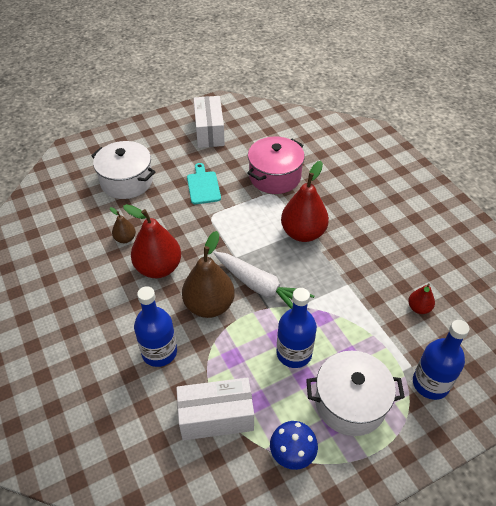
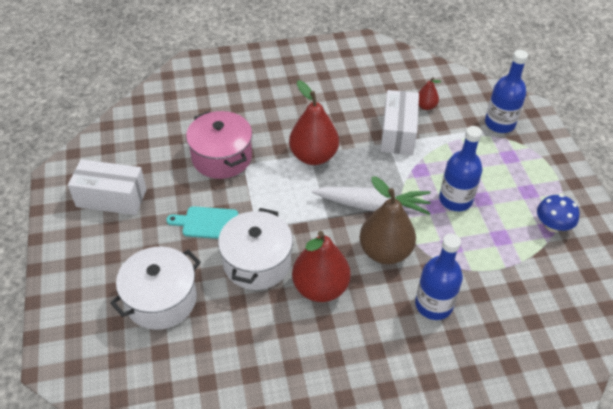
camera: 75 degrees left, 0 degrees up
(125, 239) = (263, 314): brown pear -> none
(216, 417) = (513, 271): white box -> white box (398, 133)
(260, 287) = (373, 205): white carrot -> white carrot turned 45 degrees clockwise
(350, 403) = (510, 176): white pot -> white pot (257, 262)

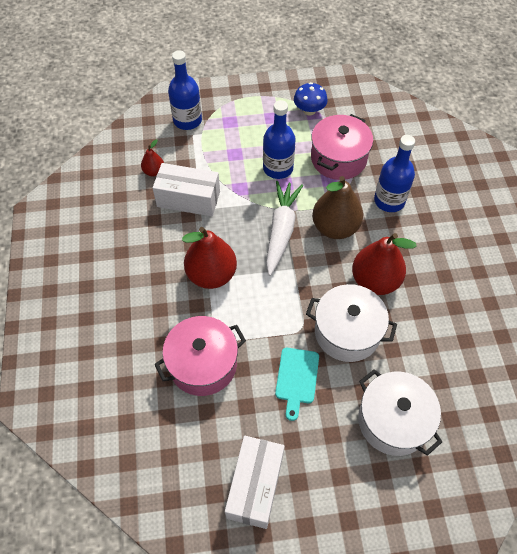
camera: 85 degrees left, 10 degrees up
(485, 255) = (338, 159): none -> pink pot

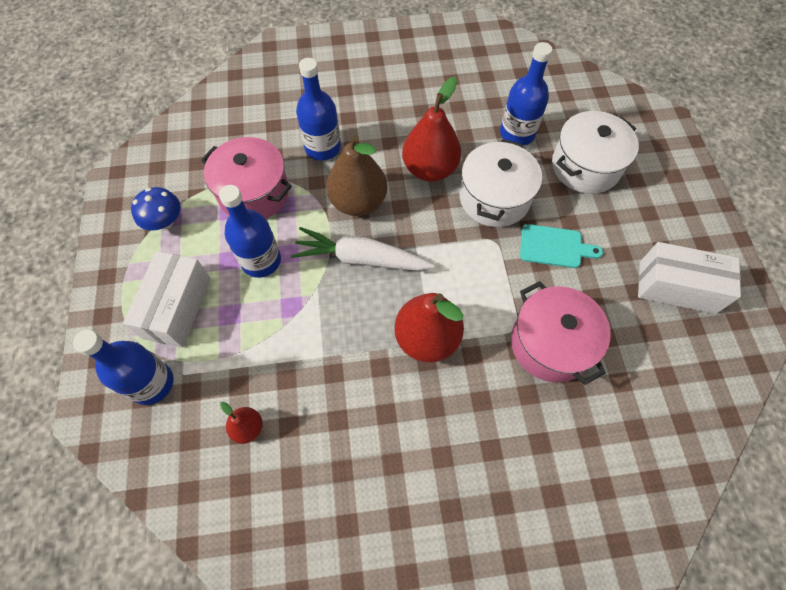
camera: 90 degrees left, 5 degrees up
(188, 199) = (304, 373): white box -> white box (177, 308)
(427, 359) = (517, 133): none -> blue bottle

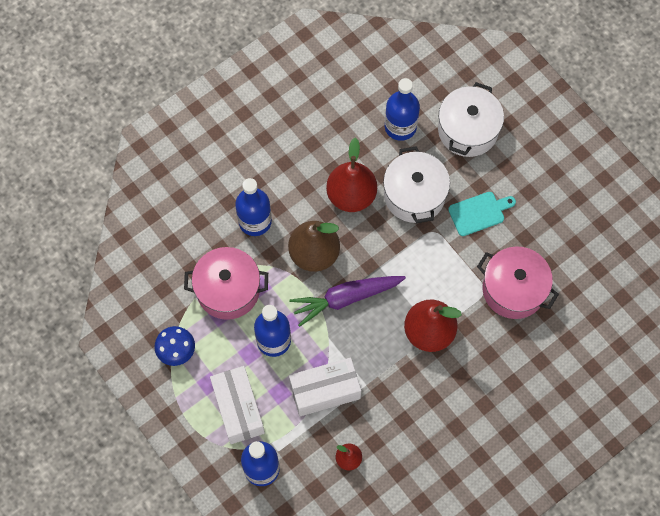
camera: 30 degrees left, 5 degrees up
(361, 258) = (346, 298): white carrot -> purple carrot
(677, 287) = (577, 199): white box -> white box (325, 391)

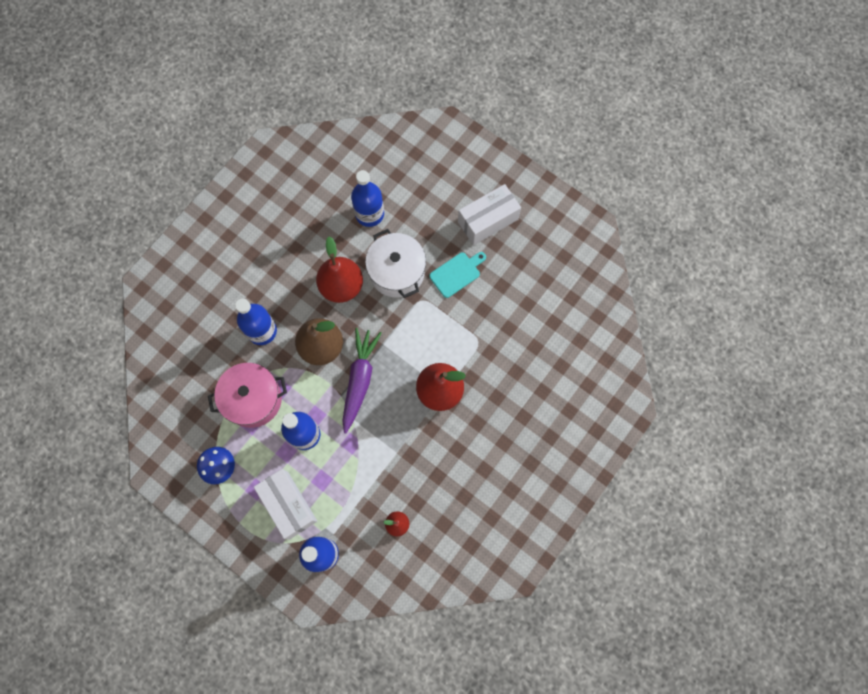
camera: 15 degrees left, 5 degrees up
(325, 391) = (361, 468): white box -> white box (488, 221)
(346, 298) = (359, 380): purple carrot -> purple carrot turned 135 degrees clockwise
(468, 130) = (429, 202): white pot -> none
(513, 289) = (503, 334): pink pot -> none

